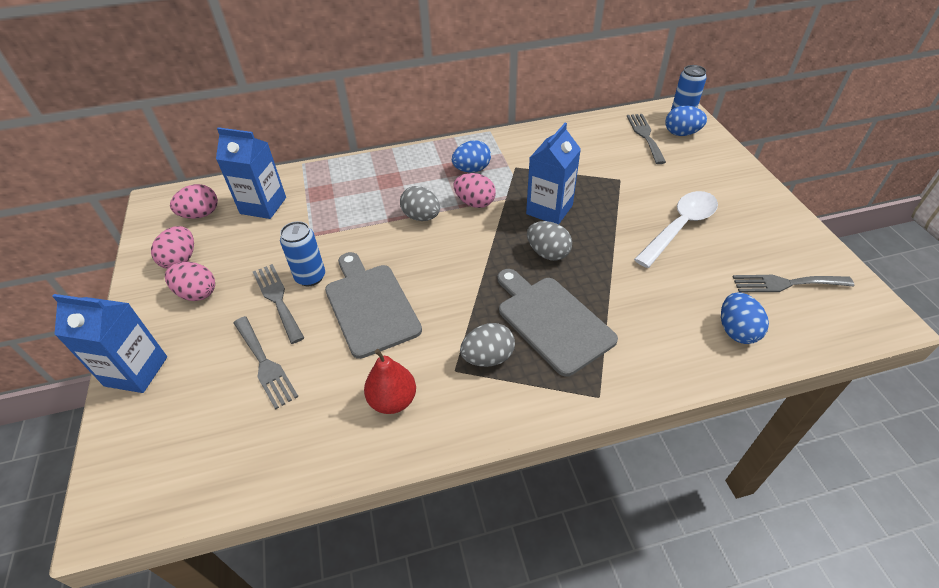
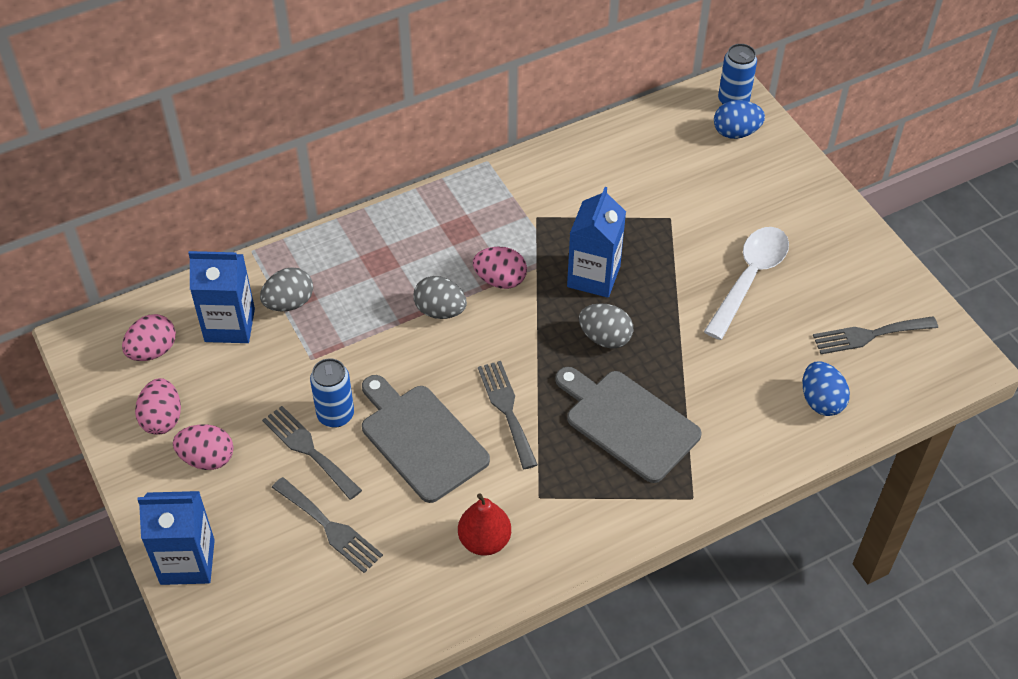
camera: 15 degrees left, 5 degrees up
(471, 169) = (481, 229): blue egg -> none
(488, 357) = (570, 477): grey egg -> grey egg (289, 303)
(645, 136) = (691, 142): grey fork -> grey fork (507, 409)

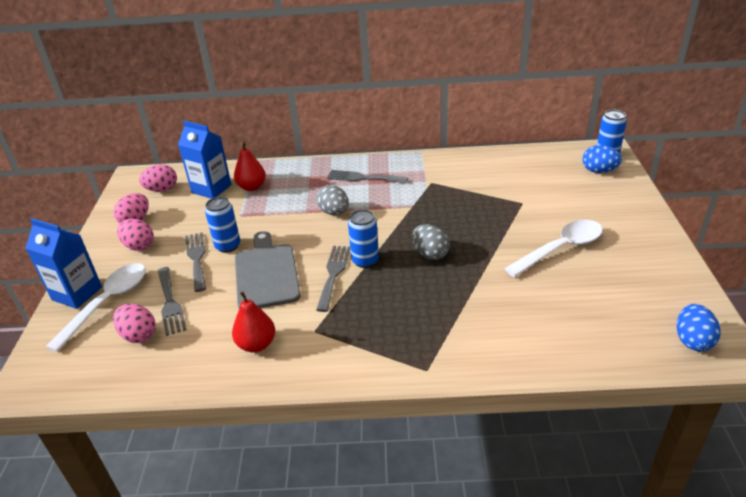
camera: 30 degrees right, 15 degrees down
(244, 559) = (107, 303): none -> white spoon
(289, 303) = (252, 187): grey egg -> red pear
(500, 280) = (384, 207): pink egg -> pink egg (139, 335)
(532, 375) = (365, 261): none -> blue can
(593, 276) = (446, 220): blue carton -> none
(628, 423) = (411, 307): grey cutting board -> none
(821, 401) = (574, 339): blue egg -> blue egg (692, 340)
(869, 335) = (641, 308): grey fork -> grey fork (363, 177)

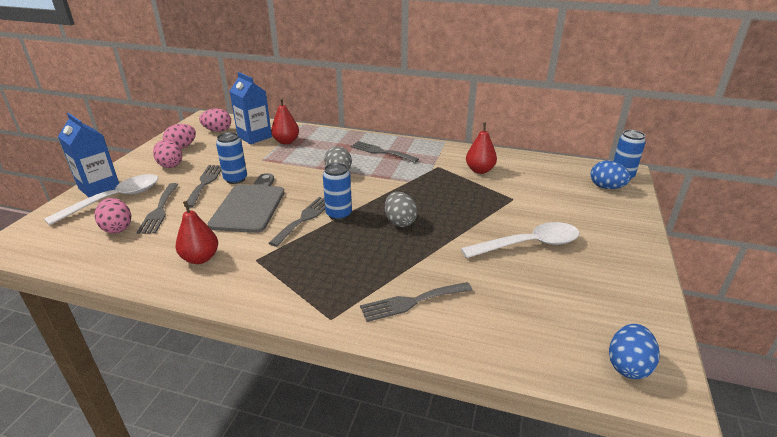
camera: 15 degrees right, 5 degrees down
(474, 178) = (480, 170): none -> red pear
(489, 333) = (412, 302): none -> grey fork

